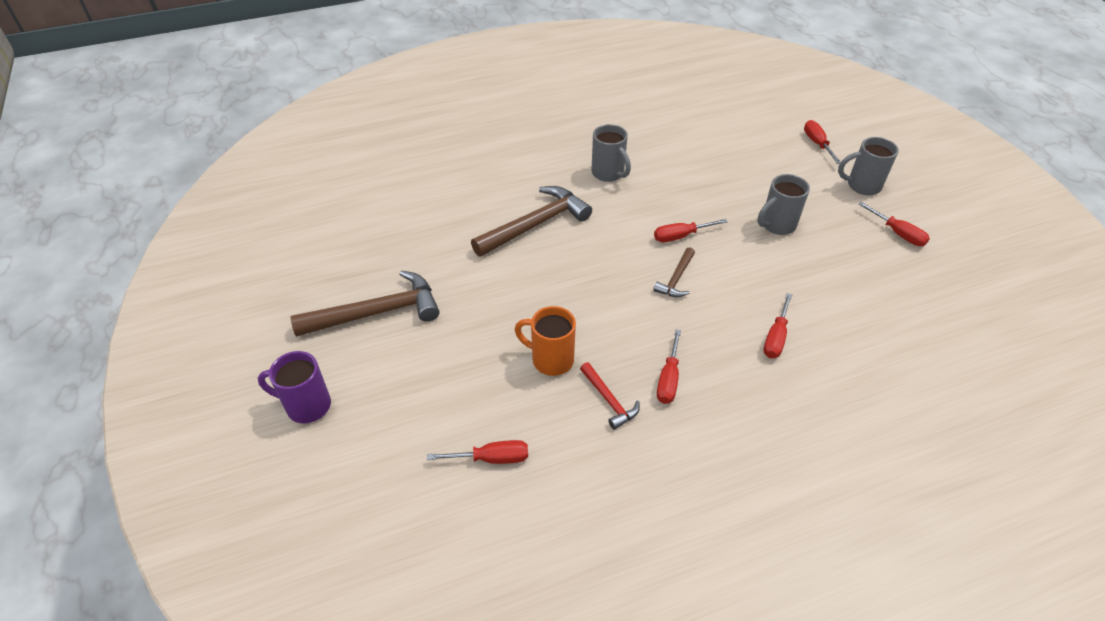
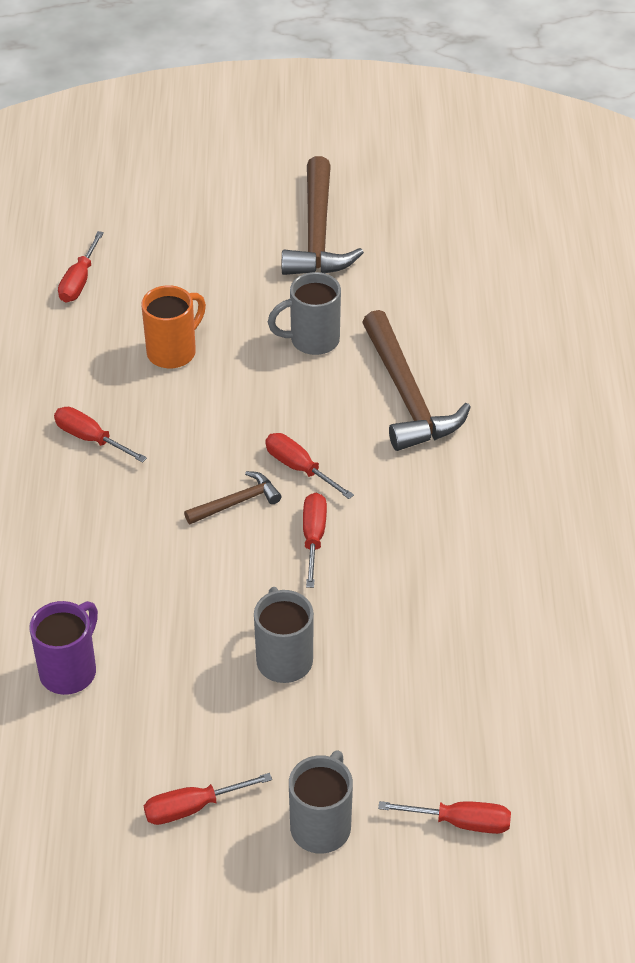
camera: 110 degrees right, 0 degrees up
(306, 406) = (216, 173): purple mug -> purple mug (70, 670)
(608, 174) = (488, 505): grey mug -> grey mug (312, 340)
(609, 400) = (93, 382): red hammer -> none
(676, 279) = (236, 502): brown hammer -> brown hammer turned 105 degrees clockwise
(776, 337) = (90, 560): red screwdriver -> red screwdriver (299, 468)

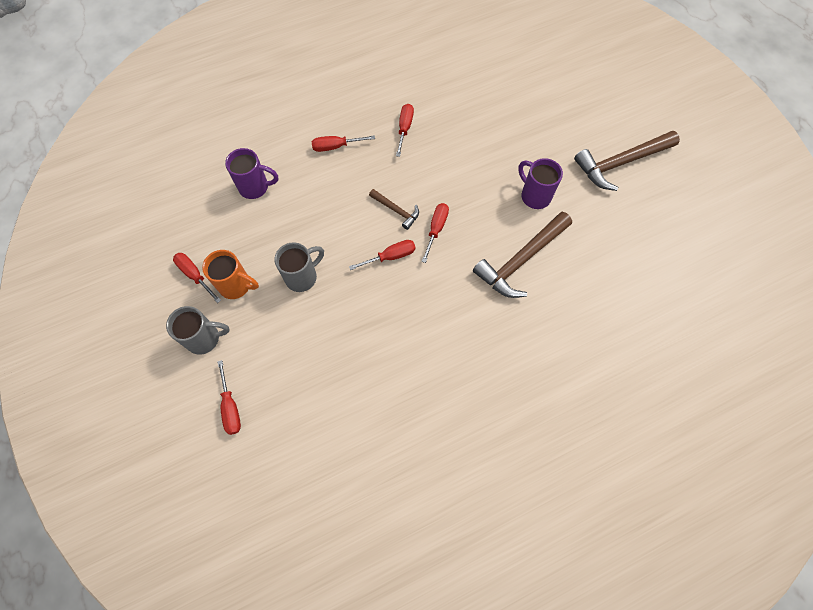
camera: 65 degrees right, 20 degrees up
(79, 281) = (510, 74): red screwdriver -> red screwdriver (336, 146)
(173, 352) = (485, 136): orange mug -> orange mug (236, 285)
(312, 340) = (534, 196): grey mug -> purple mug

